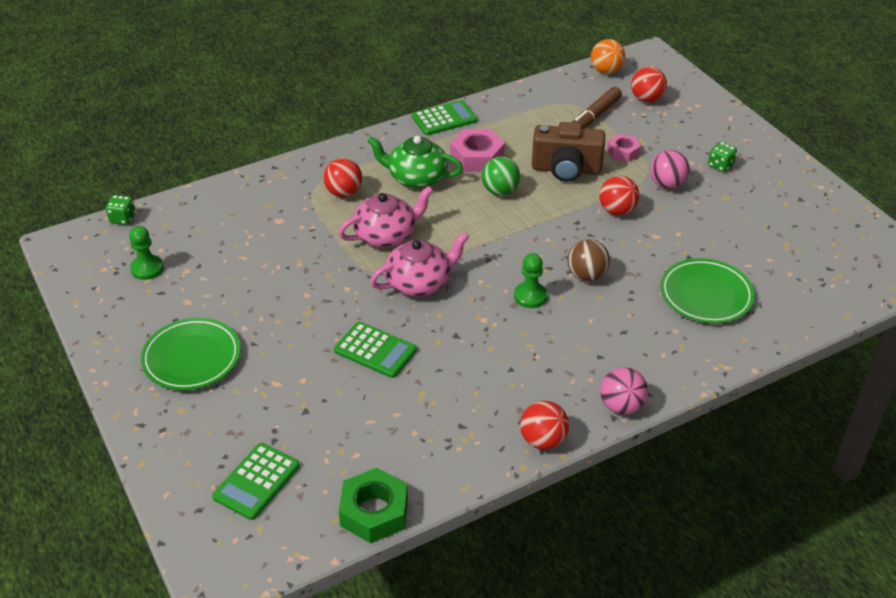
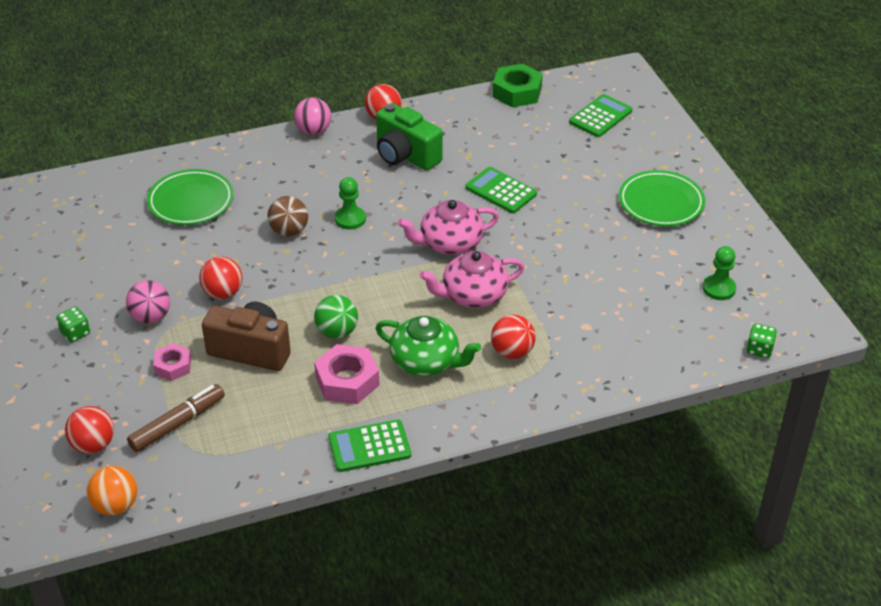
camera: 170 degrees left, 0 degrees up
(496, 385) = (405, 155): none -> green camera

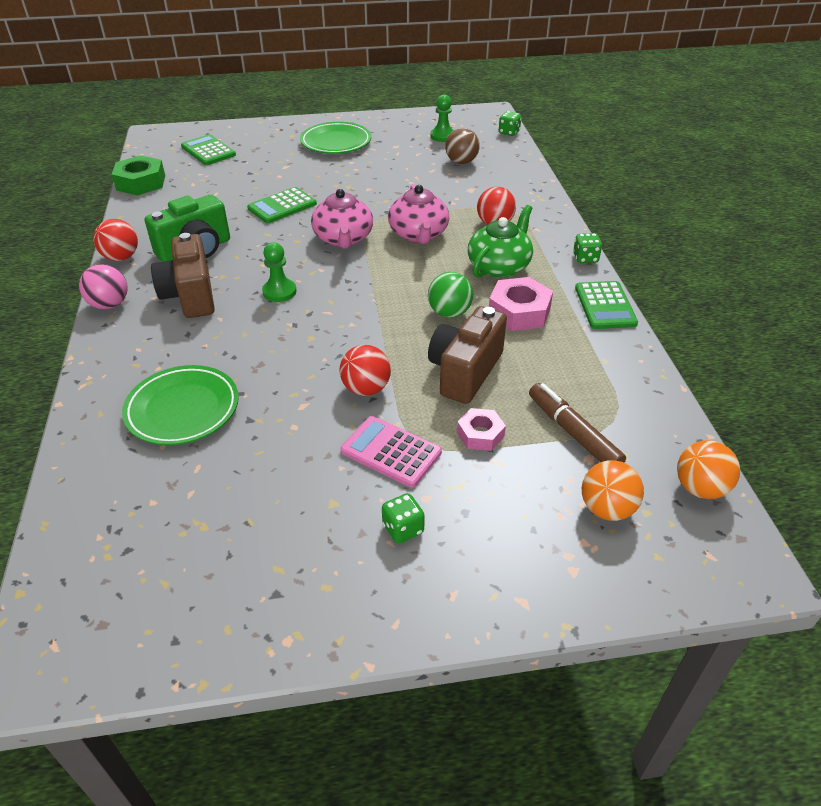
camera: 80 degrees left, 0 degrees up
(93, 445) = (606, 509): red ball -> orange ball
(151, 317) = (391, 452): pink ball -> pink calculator
(289, 231) = (279, 333): brown ball -> brown ball (461, 162)
(334, 170) = (190, 296): none -> brown camera
(458, 430) = (585, 258): none -> green dice

